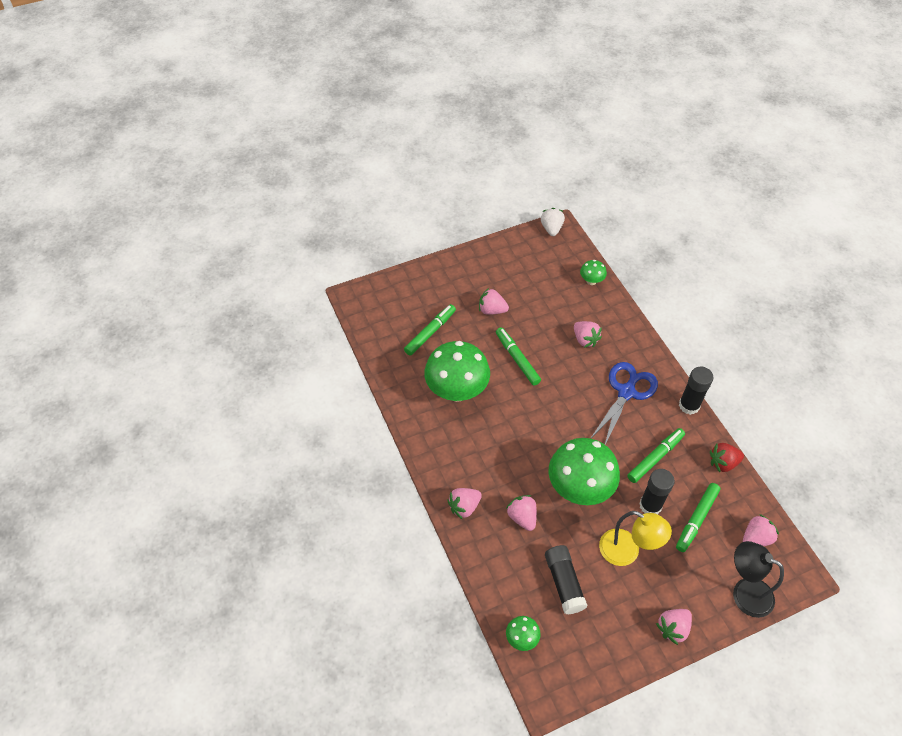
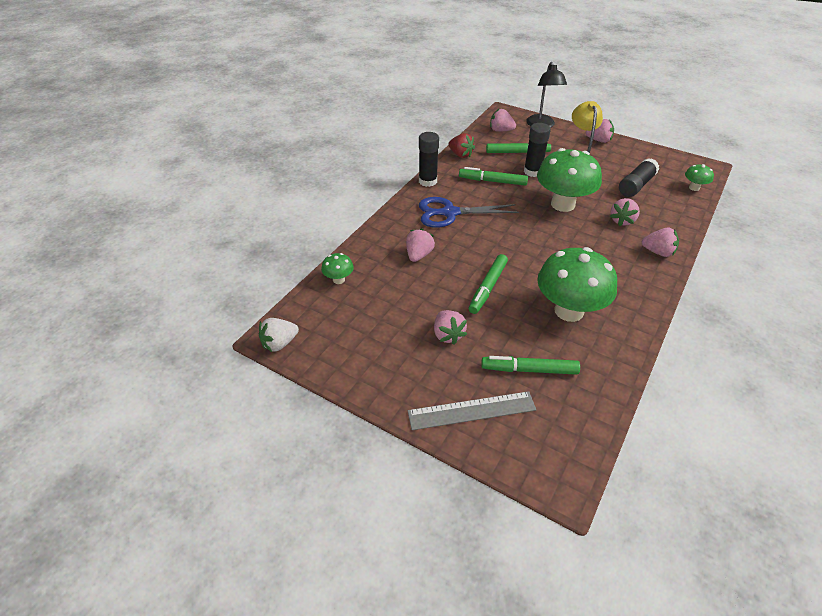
camera: 125 degrees left, 10 degrees down
(427, 287) = (472, 411): none -> grey ruler

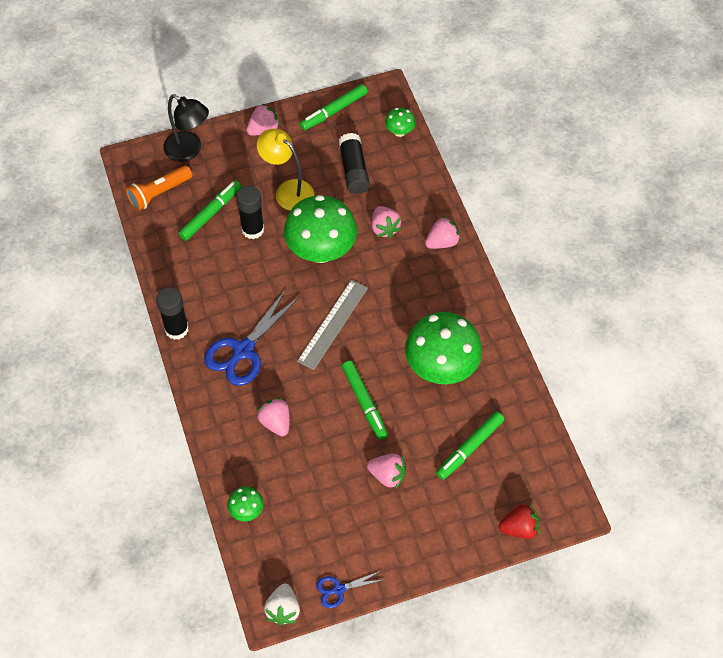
camera: 50 degrees left, 15 degrees up
(325, 365) = (339, 589): none -> blue scissors
(460, 155) = (163, 264): red strawberry -> red strawberry (519, 528)
(472, 411) = (471, 518): grey ruler -> grey ruler (333, 324)
(492, 181) = (233, 275): green marker -> green marker (334, 111)
(501, 130) = (159, 193): pink strawberry -> orange flashlight

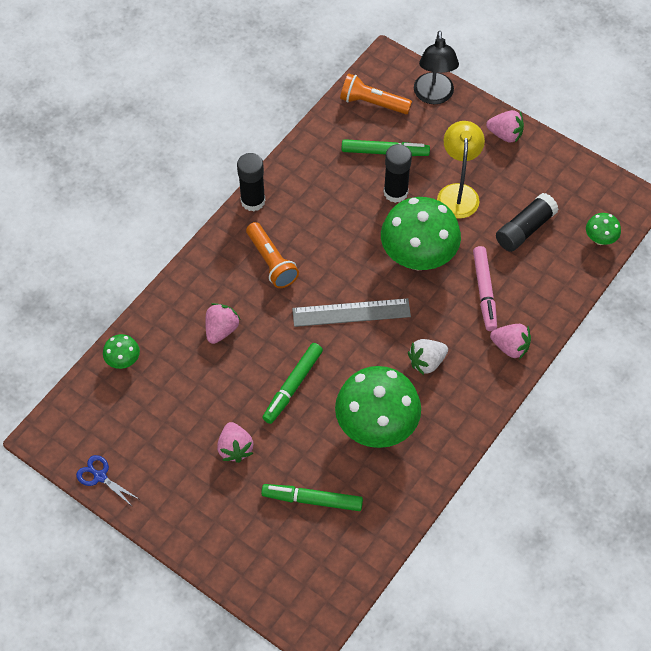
camera: 55 degrees right, 0 degrees up
(243, 350) = (271, 262): blue scissors -> orange flashlight
(283, 609) = (53, 445): white strawberry -> white strawberry (427, 362)
(334, 111) = (574, 174): green marker -> none
(384, 228) = (484, 291): pink strawberry -> pink marker
(519, 528) = (262, 591): red strawberry -> none

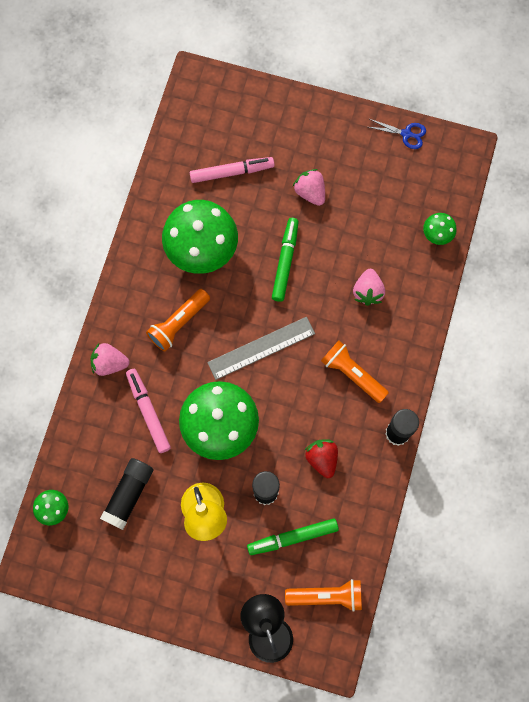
camera: 160 degrees right, 15 degrees up
(312, 500) = (231, 172): green marker -> pink marker
(332, 202) = (322, 459): none -> red strawberry
(427, 362) = (178, 323): white strawberry -> orange flashlight
(505, 134) = (179, 604): pink strawberry -> none

